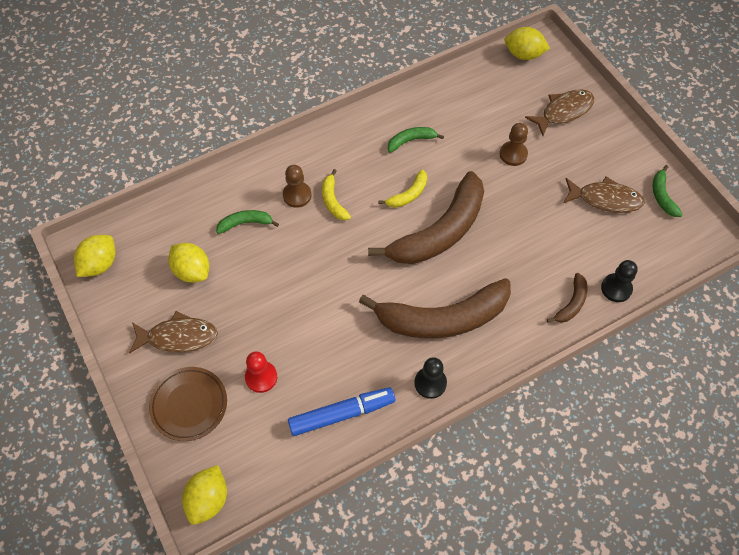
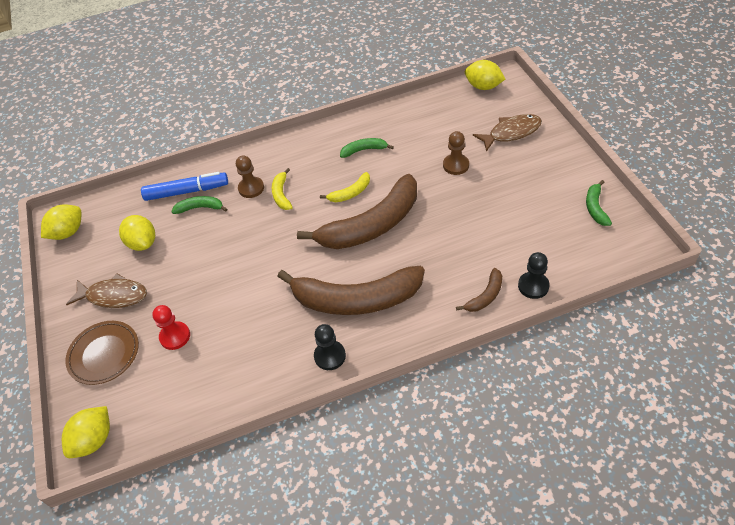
camera: 15 degrees right, 10 degrees down
(342, 414) = (239, 376): blue marker -> blue marker (187, 191)
(605, 199) = (537, 207): brown fish -> none

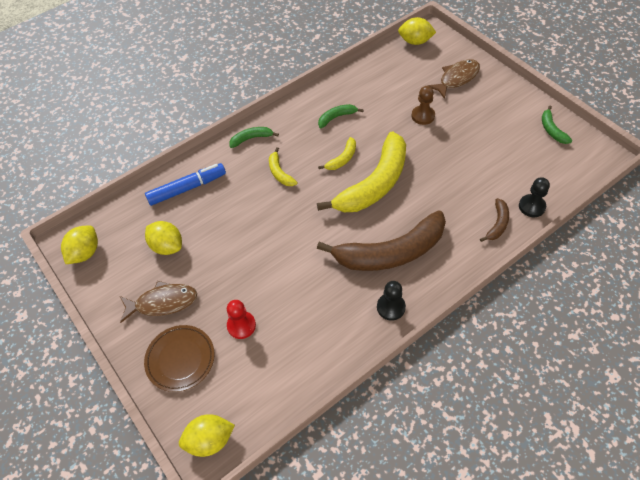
camera: 20 degrees left, 5 degrees up
(94, 440) = (210, 440): yellow lemon -> yellow lemon turned 60 degrees clockwise
(200, 208) = (208, 201): green banana -> green banana (251, 138)
(251, 188) = (248, 173): brown pawn -> none
(372, 225) = (374, 183): brown banana -> yellow banana

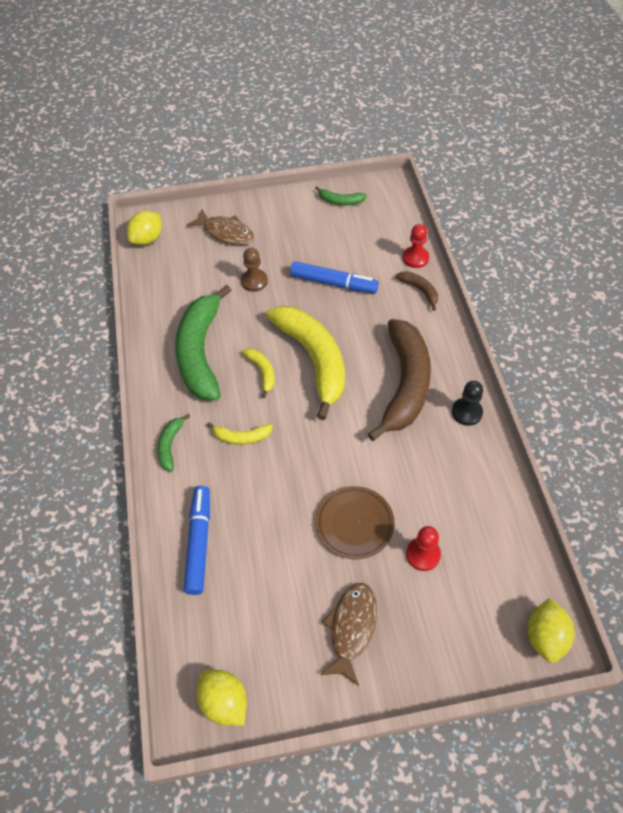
camera: 65 degrees left, 0 degrees up
(167, 246) = (273, 596): yellow lemon -> none
(180, 359) = (436, 634): brown plate -> brown plate (354, 524)
(336, 117) = (201, 352): green banana -> green banana, size x2.31
(457, 78) = (226, 233): brown fish -> brown fish turned 135 degrees clockwise
(459, 163) = (333, 283): none -> blue marker
(532, 206) = (415, 258): black pawn -> red pawn

